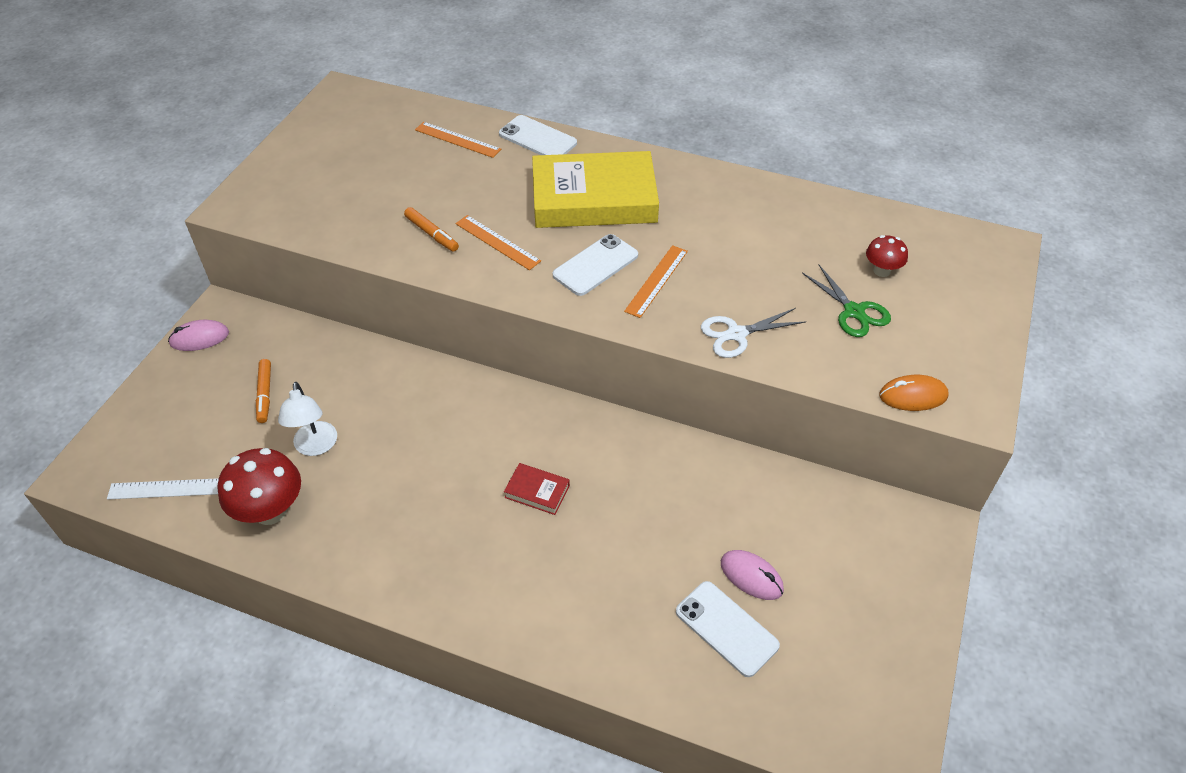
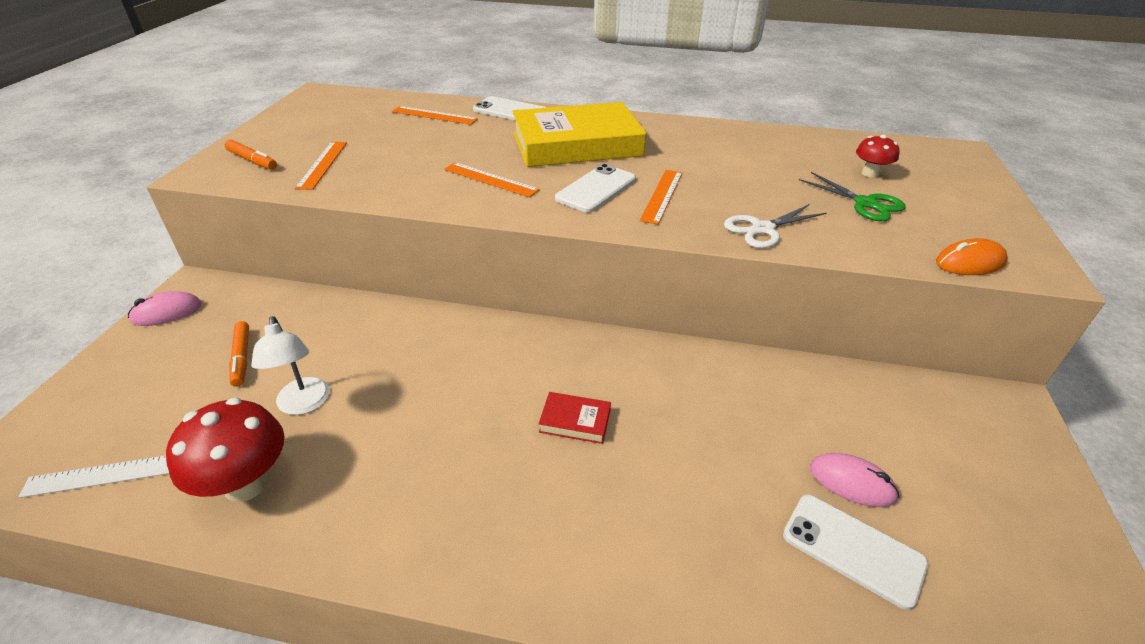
camera: 10 degrees left, 10 degrees down
(341, 206) = (322, 164): none -> orange ruler
(432, 234) = (421, 178): orange marker -> orange marker (252, 160)

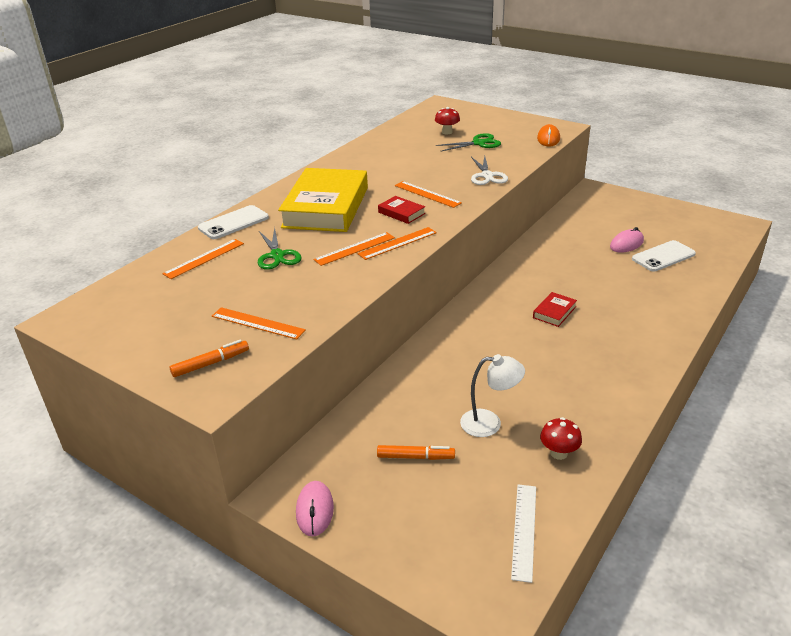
camera: 65 degrees left, 5 degrees down
(246, 483) = (559, 453): red mushroom -> red mushroom, size x0.56
(455, 144) = (277, 255): none -> green scissors
(517, 202) = (397, 243): none -> orange ruler
(596, 189) = (401, 213): white phone -> red book

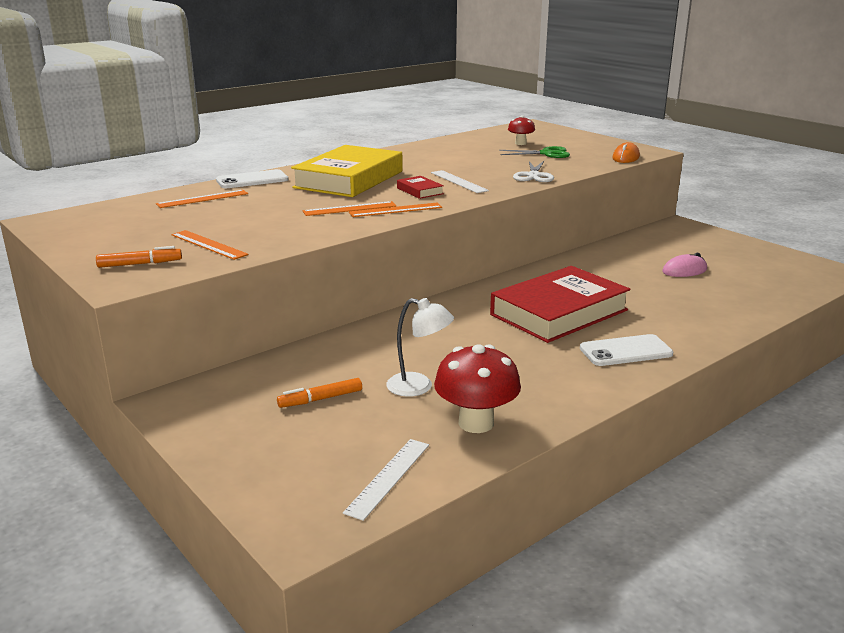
camera: 15 degrees right, 10 degrees down
(277, 255) = (271, 205): green scissors -> none
(315, 510) = (188, 421): pink mouse -> none
(415, 457) = (320, 399): orange marker -> orange marker turned 135 degrees clockwise
(427, 194) = (458, 181): orange ruler -> white ruler
(554, 312) = (559, 312): red book -> red book, size x2.48
(559, 453) = (476, 423): red mushroom -> red mushroom, size x1.79
(663, 256) = (721, 286): white phone -> white phone (625, 351)

